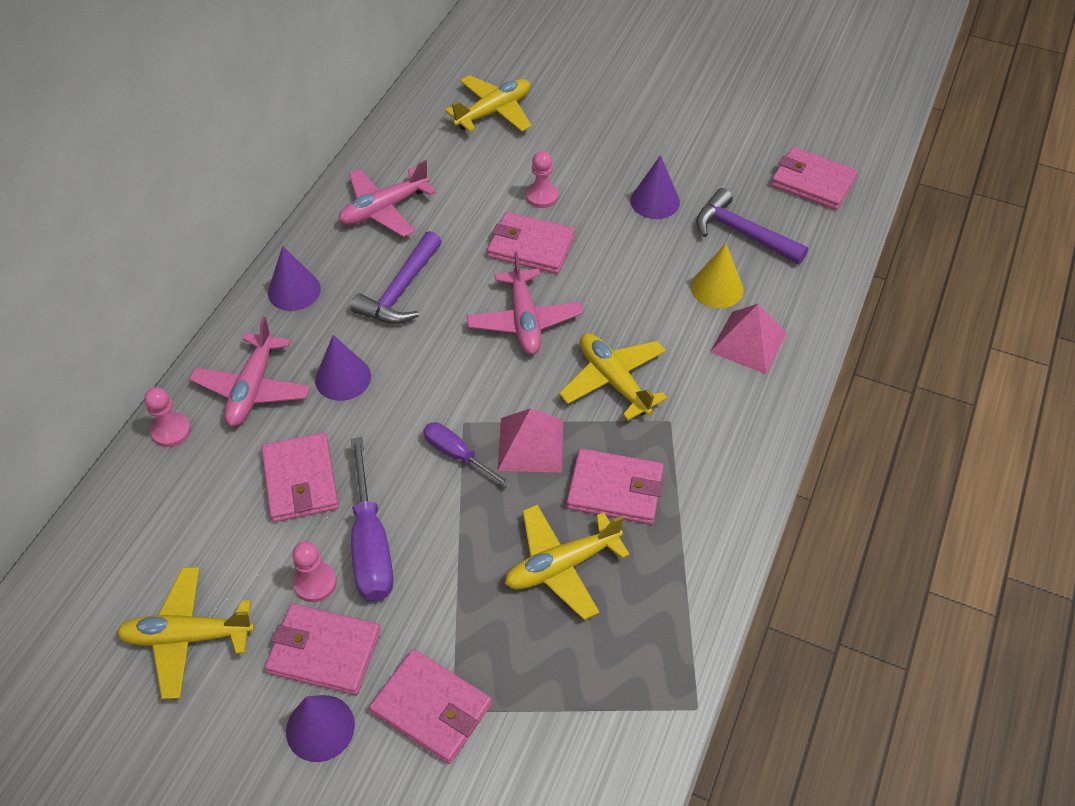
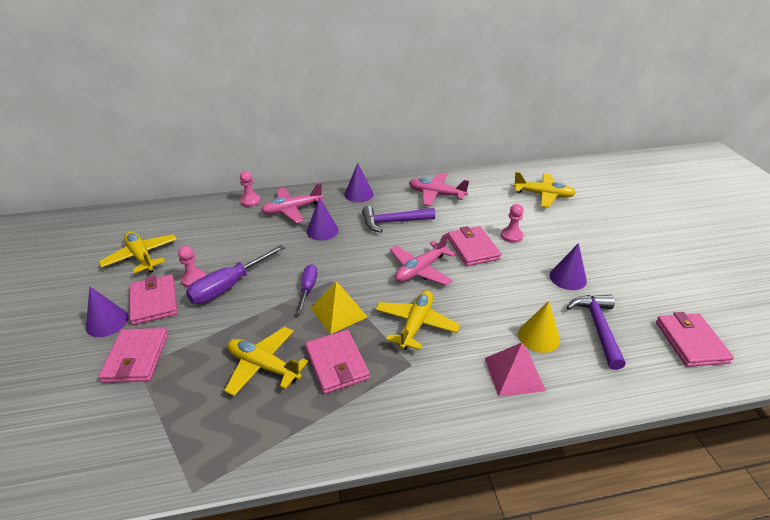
camera: 55 degrees right, 15 degrees down
(300, 480) = (251, 247): pink wallet -> none
(531, 444) = (338, 312): pink pyramid -> yellow pyramid

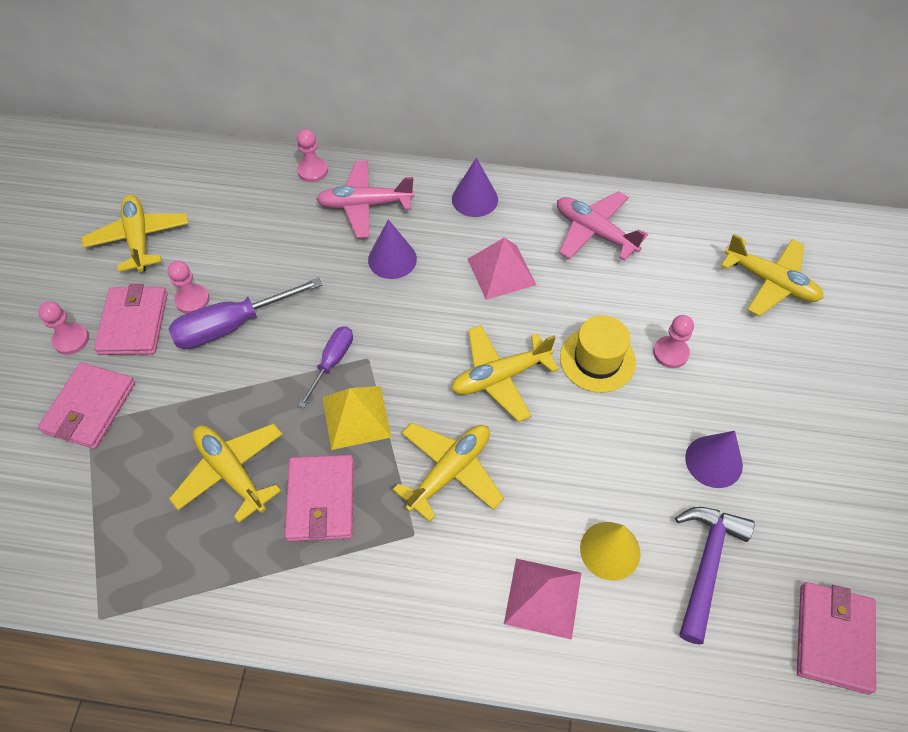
camera: 20 degrees right, 20 degrees up
(107, 322) = (71, 339): purple cone -> pink pawn
(393, 222) = (501, 271): purple hammer -> pink pyramid
(420, 270) = (500, 377): pink plane -> yellow plane
(473, 248) = (597, 359): pink wallet -> yellow hat

